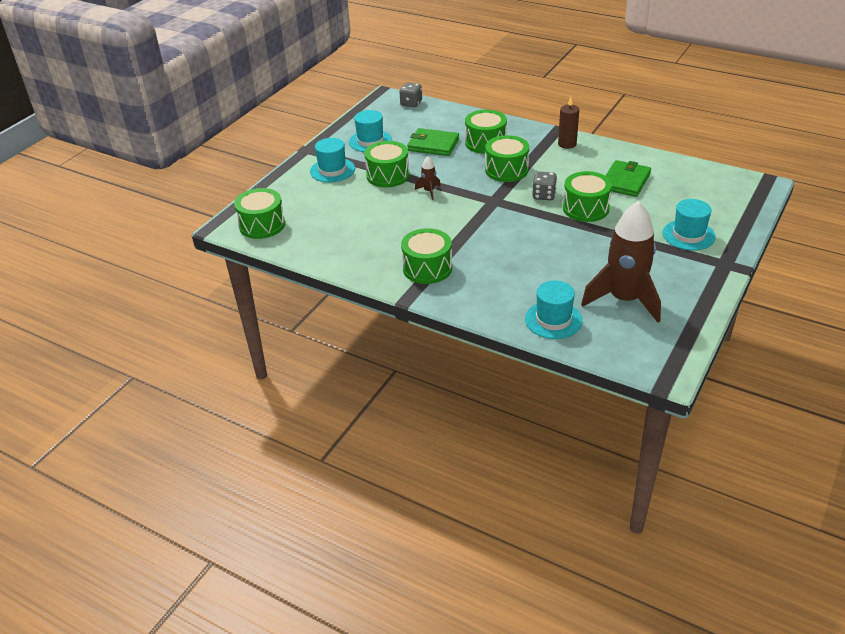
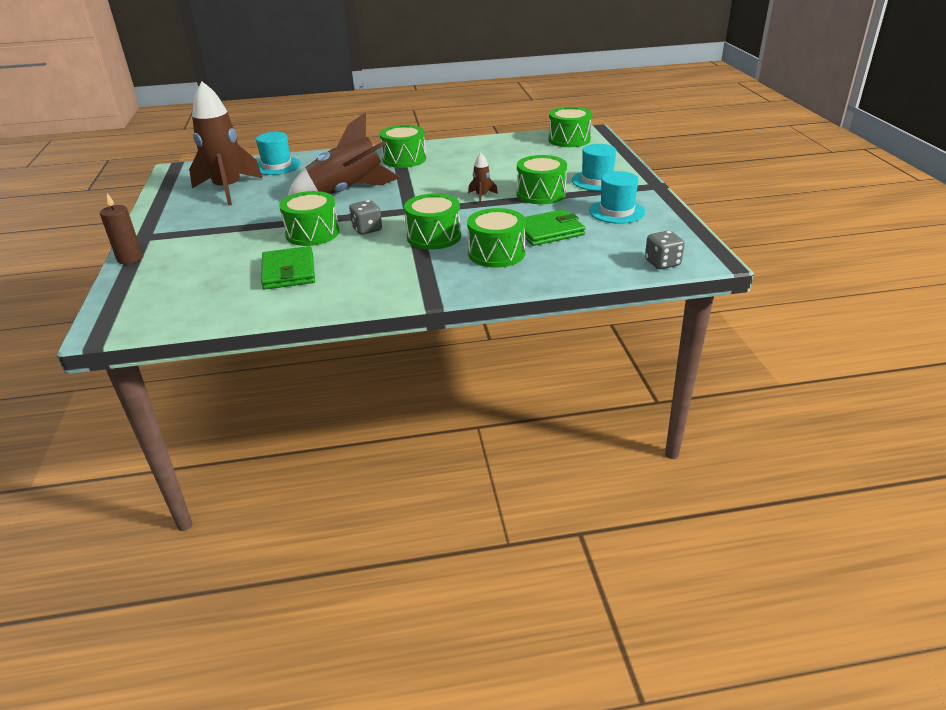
camera: 140 degrees right, 5 degrees down
(521, 244) = (347, 192): none -> brown rocket
(567, 144) = (398, 287): brown candle -> brown candle (130, 258)
(688, 235) = (188, 246): turquoise hat -> none

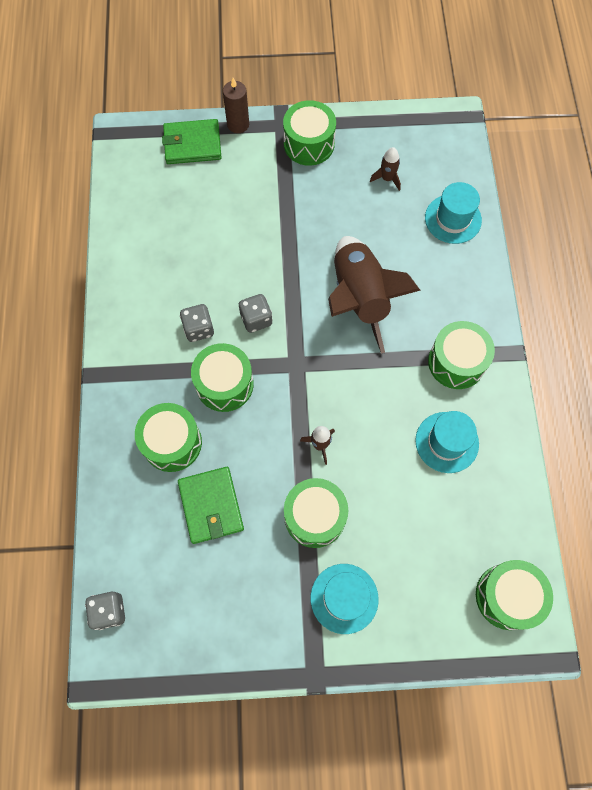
camera: 95 degrees right, 35 degrees up
(228, 190) = (387, 179): brown rocket -> brown rocket, size x0.41
(288, 271) = (181, 254): green wallet -> green wallet (192, 144)
(312, 233) = (258, 268): green drum -> green drum (309, 144)
(377, 253) = (198, 329): none -> grey dice
(616, 211) = (246, 598): turquoise hat -> turquoise hat (447, 442)

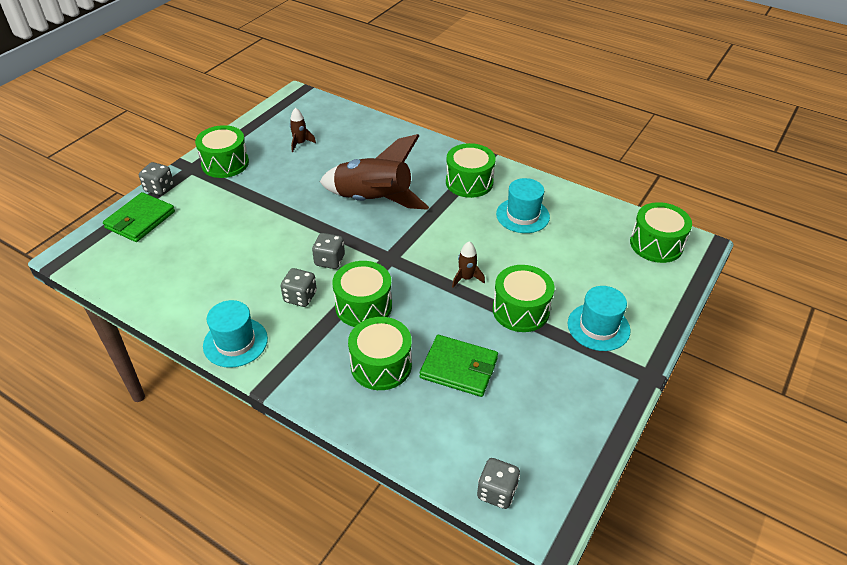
camera: 55 degrees left, 25 degrees down
(238, 124) = (159, 188): brown candle -> grey dice
(453, 219) = (365, 132): turquoise hat -> turquoise hat (235, 342)

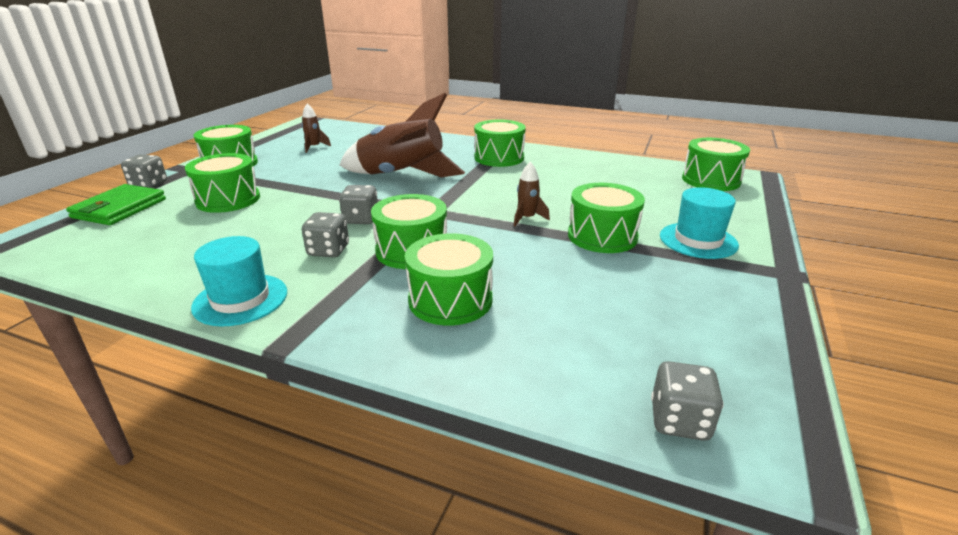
camera: 10 degrees left, 15 degrees down
(224, 218) = (228, 199): none -> green drum
(459, 368) = (554, 291): green wallet -> none
(522, 215) = (564, 173): turquoise hat -> none

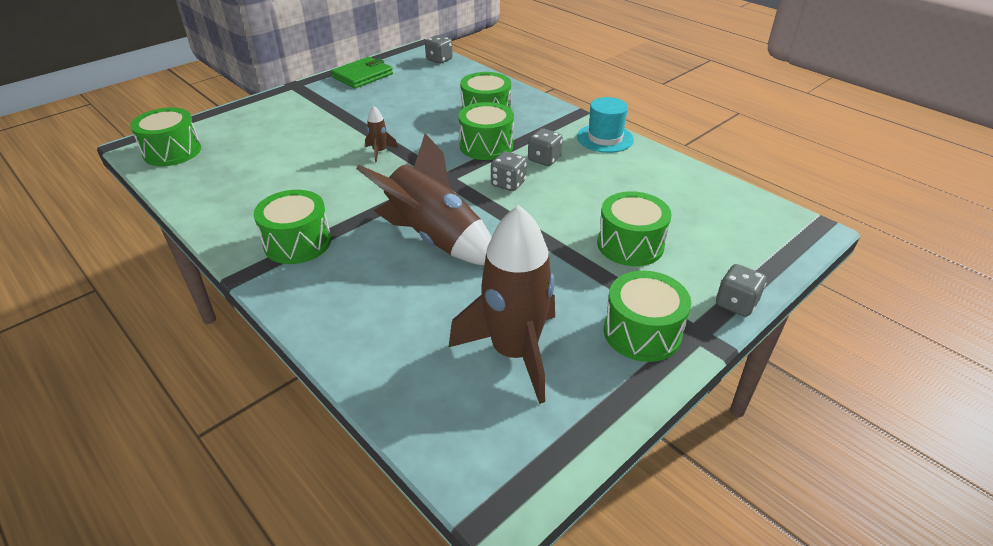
camera: 155 degrees left, 10 degrees up
(119, 208) = (743, 260): green wallet -> green wallet (362, 75)
(314, 147) = (514, 352): brown rocket -> brown rocket, size x2.43
(602, 236) = (350, 126): green drum -> none
(698, 240) = (299, 109): turquoise hat -> none

